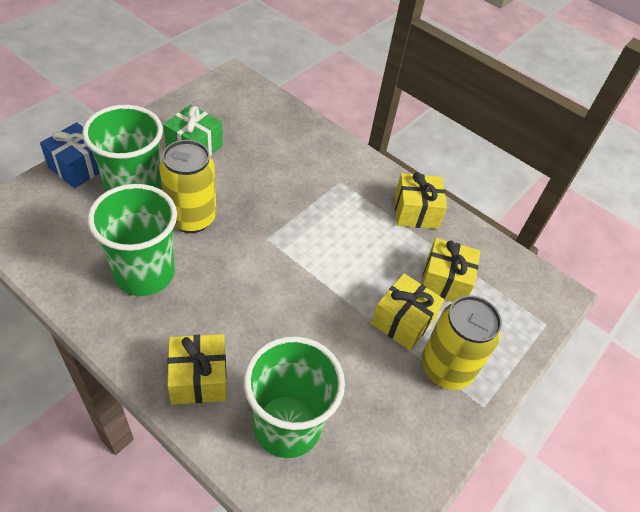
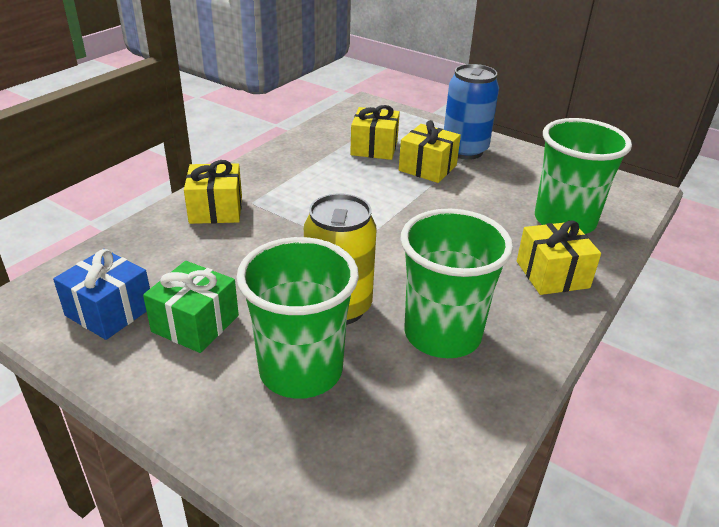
camera: 90 degrees left, 15 degrees down
(79, 167) = (255, 452): blue gift -> blue gift (109, 311)
(416, 212) = (290, 159): yellow gift -> yellow gift (216, 209)
(446, 368) = (464, 150): yellow can -> blue can

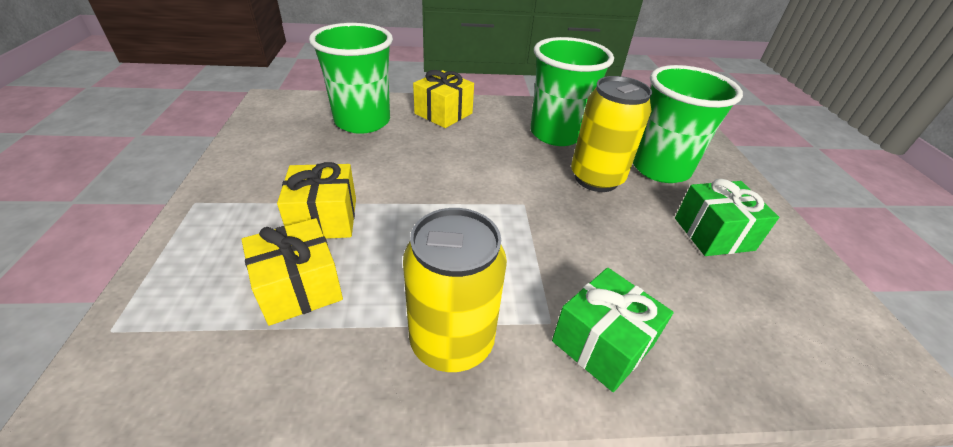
camera: 130 degrees left, 5 degrees up
(109, 311) = (791, 293): blue gift -> none
(216, 209) = (602, 343): yellow gift -> green gift
(284, 171) = (452, 342): none -> yellow can
(464, 150) = (251, 208): blue can -> none

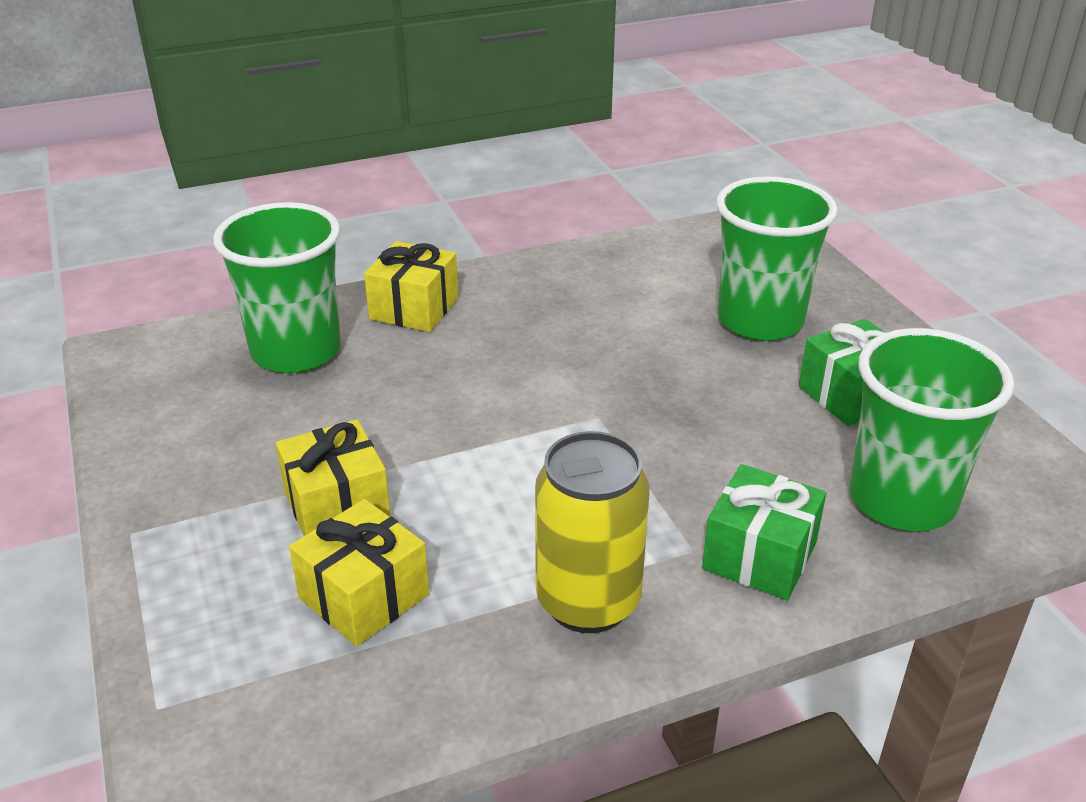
camera: 15 degrees left, 5 degrees down
(556, 134) = (598, 302): green cup -> green cup (901, 500)
(596, 178) = (680, 357): yellow can -> none

